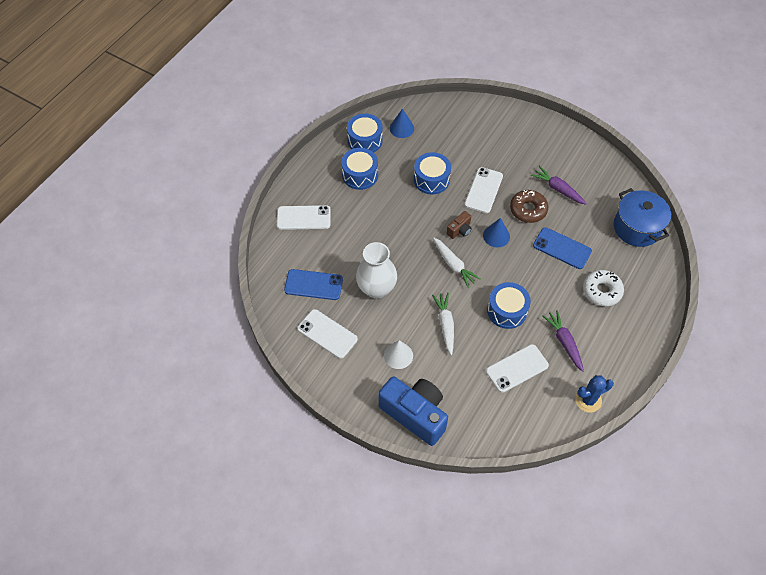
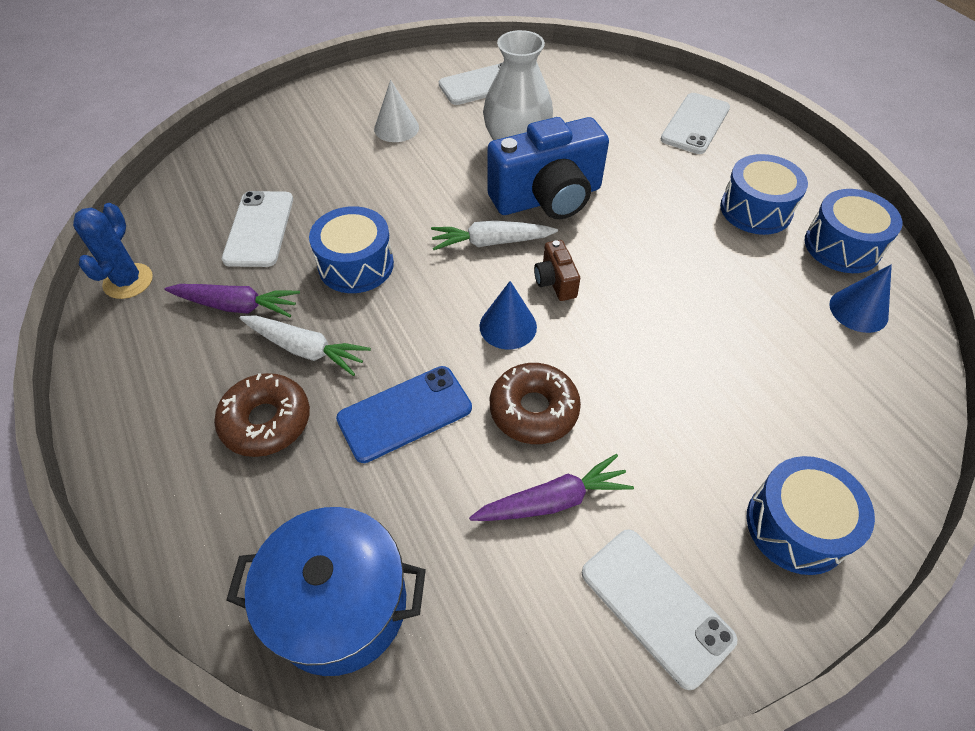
camera: 120 degrees right, 5 degrees down
(313, 285) = (568, 97): blue phone -> none
(415, 414) = (306, 111): blue camera -> blue camera (547, 198)
(431, 179) = (697, 296): blue drum -> blue drum (796, 526)
(445, 324) = (398, 188): white carrot -> white carrot (306, 349)
(483, 190) = (627, 362): white phone -> white phone (656, 605)
(601, 291) = (266, 421): white donut -> brown donut

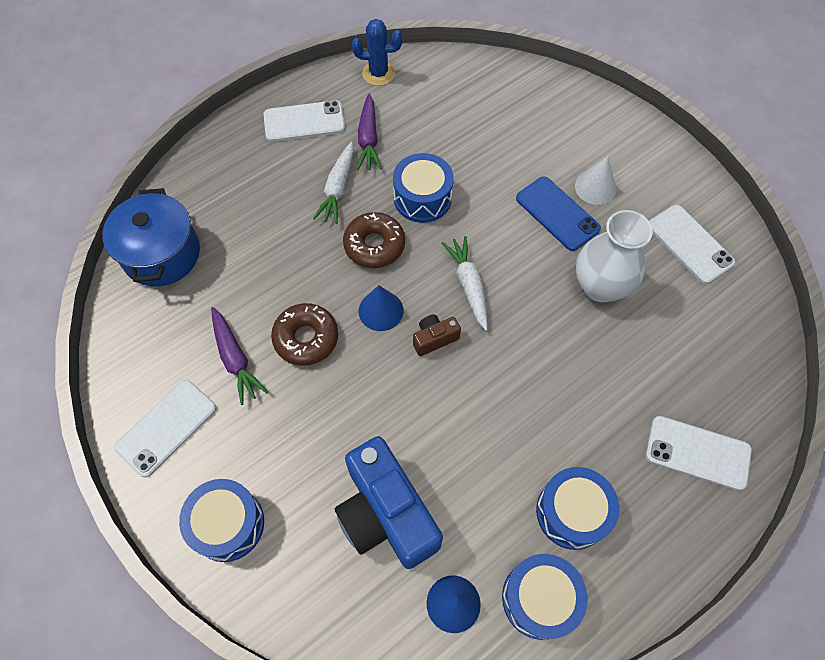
camera: 80 degrees right, 10 degrees up
(259, 229) = (445, 128): white phone -> white phone (304, 122)
(266, 421) = (278, 184): brown donut -> brown donut (374, 245)
(405, 413) = (293, 259): blue phone -> blue phone (557, 213)
(547, 198) = (536, 321): blue camera -> blue camera (386, 514)

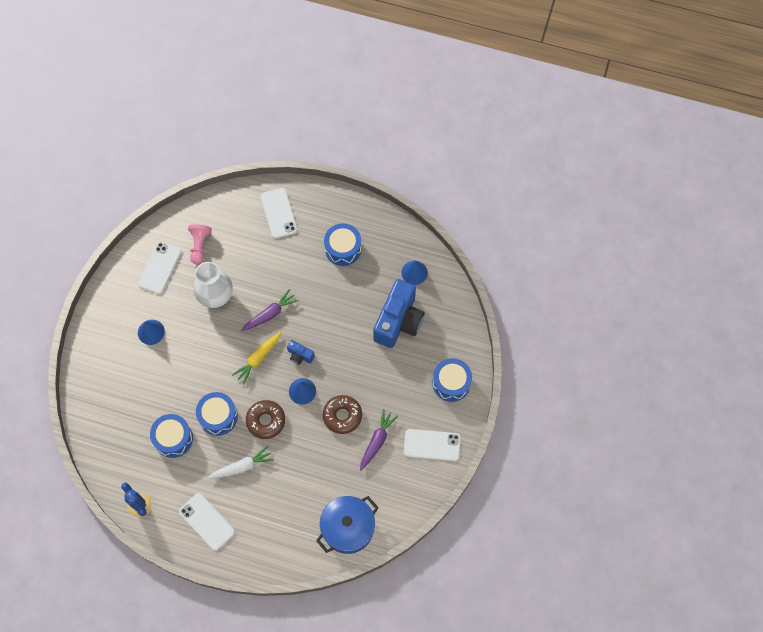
camera: 125 degrees left, 5 degrees up
(368, 139) = (195, 474): purple carrot -> purple carrot (270, 314)
(434, 339) = (300, 355): brown camera -> blue camera
(468, 285) = (258, 358): white carrot -> yellow carrot
(539, 598) = (388, 242): blue drum -> blue drum (173, 438)
(557, 213) = (182, 341): blue phone -> none
(595, 187) = (151, 332): white cone -> blue cone
(699, 310) = (199, 246): none -> pink pawn

